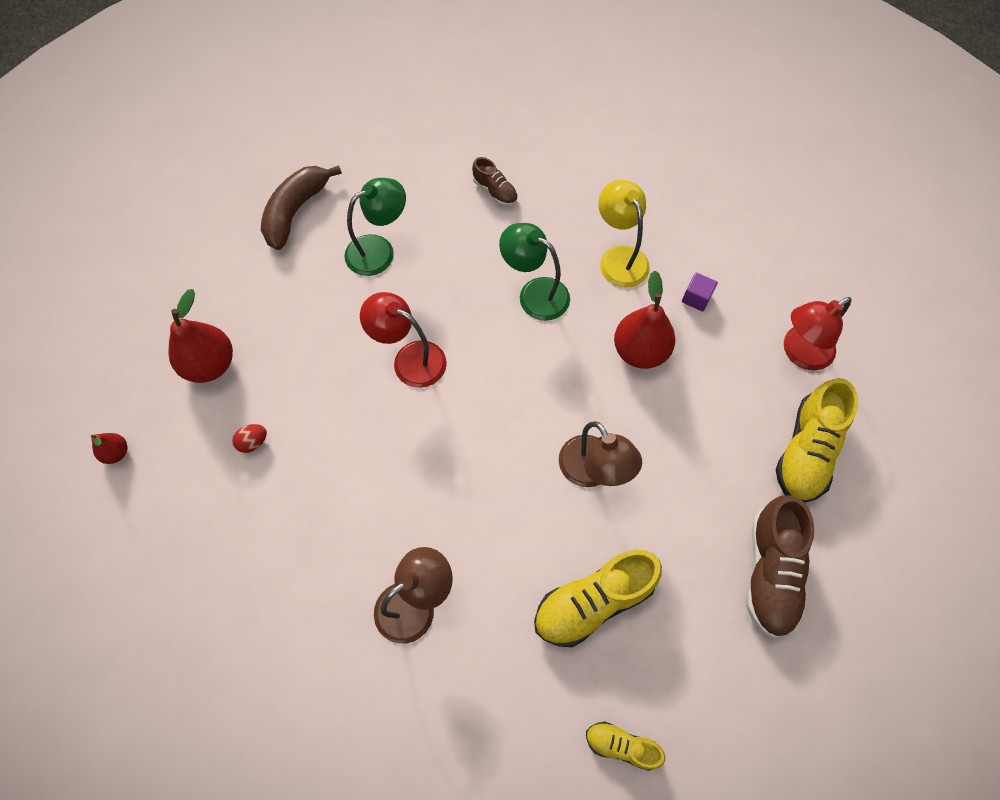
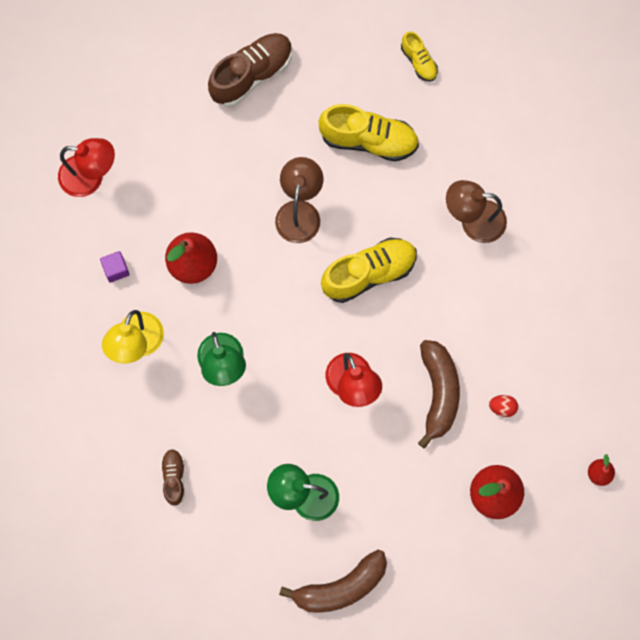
camera: 140 degrees left, 10 degrees up
(325, 410) = (438, 393): none -> brown banana
(806, 451) = (156, 118): yellow shoe -> yellow shoe (369, 273)

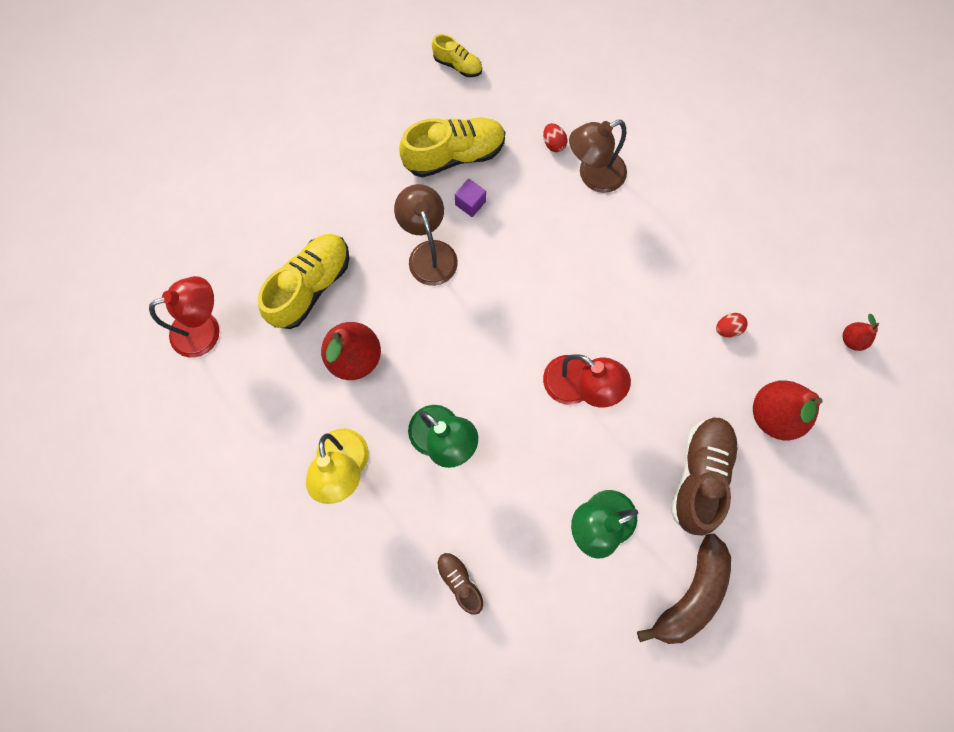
camera: 30 degrees left, 0 degrees up
(116, 269) = (282, 404): purple cube -> purple cube (470, 203)
(251, 75) = (310, 154): brown shoe -> brown shoe (699, 475)
(369, 273) = (528, 274): yellow shoe -> yellow shoe (311, 286)
(438, 393) = (661, 348): brown banana -> none
(457, 175) = (553, 144): none -> red egg

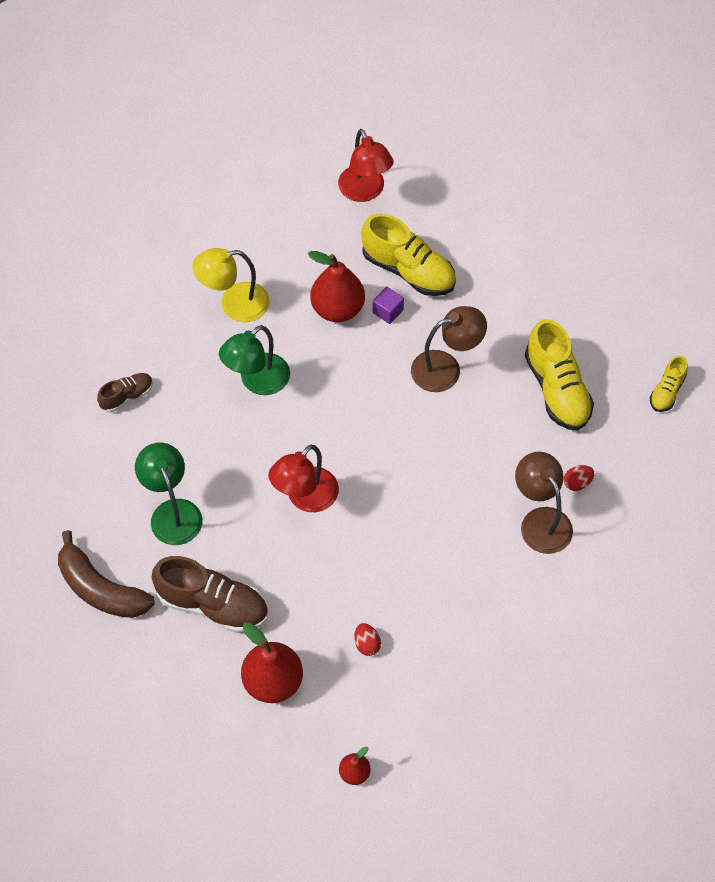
camera: 90 degrees right, 15 degrees down
(470, 203) = (502, 404): purple cube -> purple cube (388, 311)

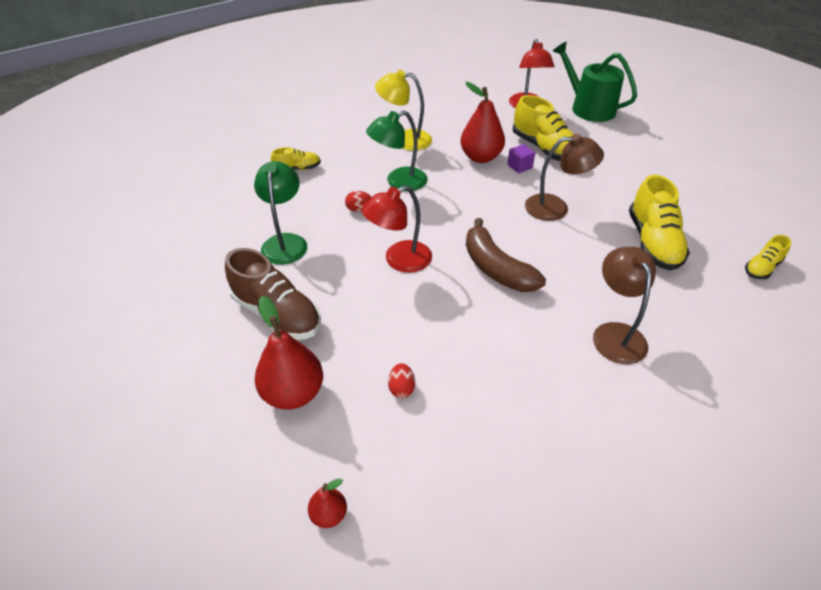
camera: 20 degrees right, 15 degrees down
(101, 589) = (193, 276): brown banana -> brown banana (496, 268)
(127, 396) = (297, 169): brown shoe -> yellow shoe
(442, 172) = (588, 108): none -> green watering can
(577, 483) = (660, 313): red egg -> red egg (358, 209)

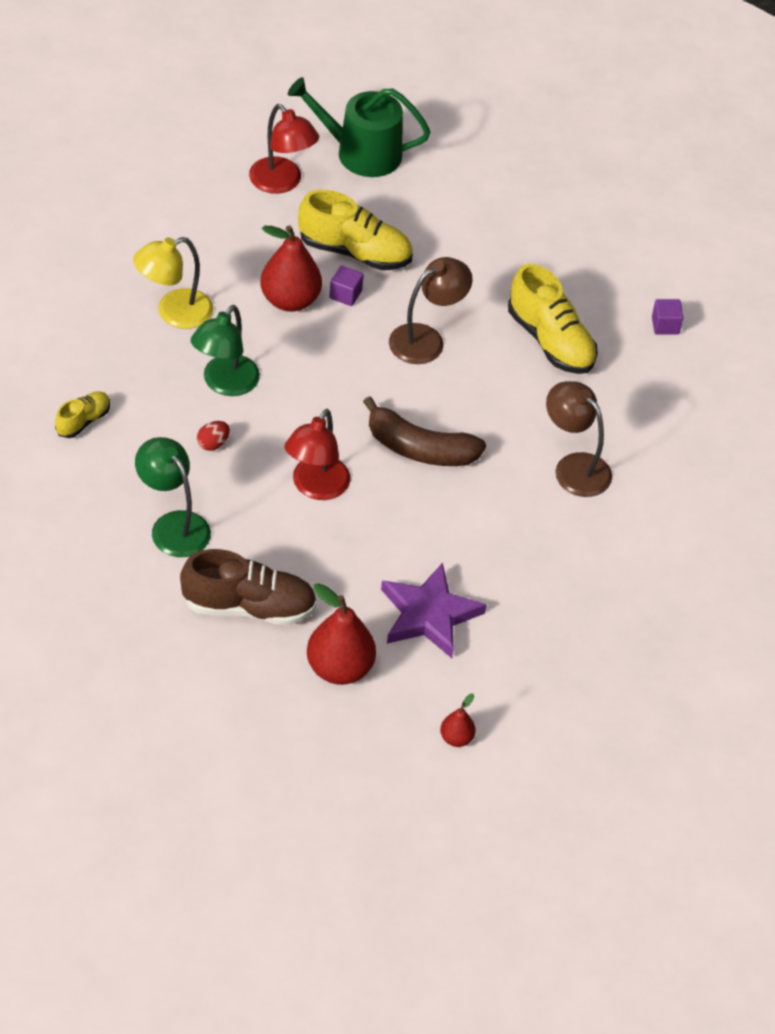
camera: 40 degrees left, 5 degrees up
(401, 388) = (429, 615): red egg -> purple star
(762, 268) = (665, 325): yellow shoe -> purple cube

